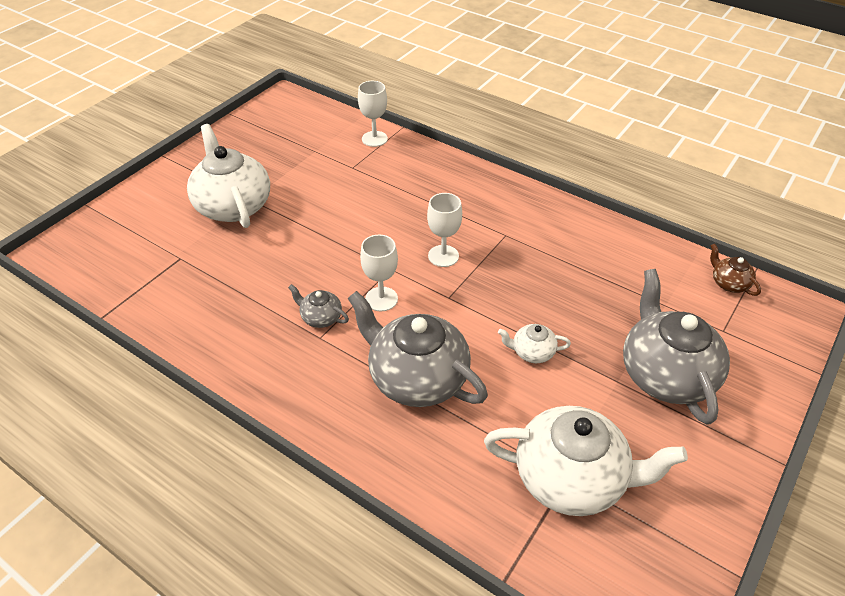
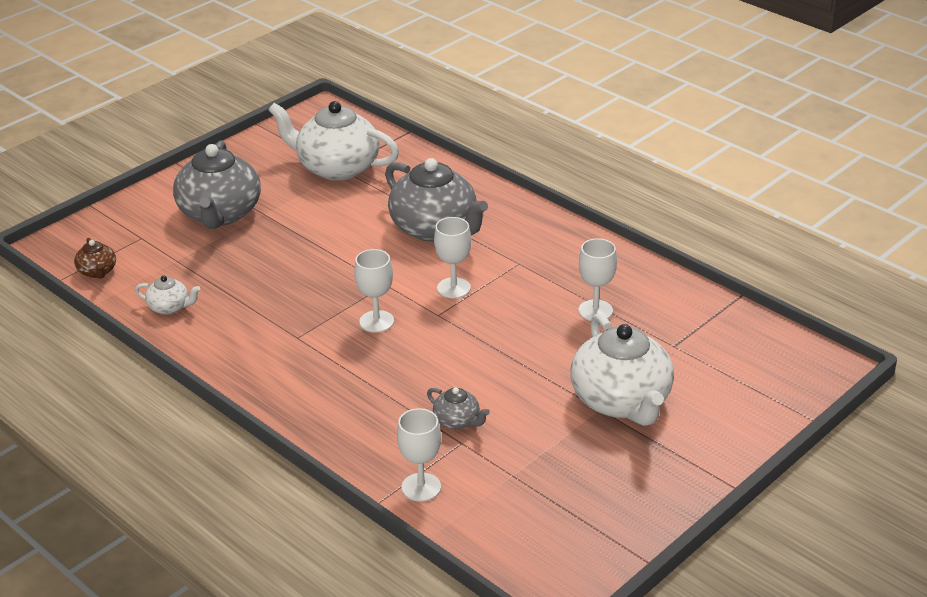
camera: 170 degrees left, 10 degrees down
(245, 287) = (595, 311): none -> white goblet
(320, 317) = (517, 278): grey teapot -> grey teapot (457, 421)
(532, 352) = (325, 237): white teapot -> white teapot (169, 307)

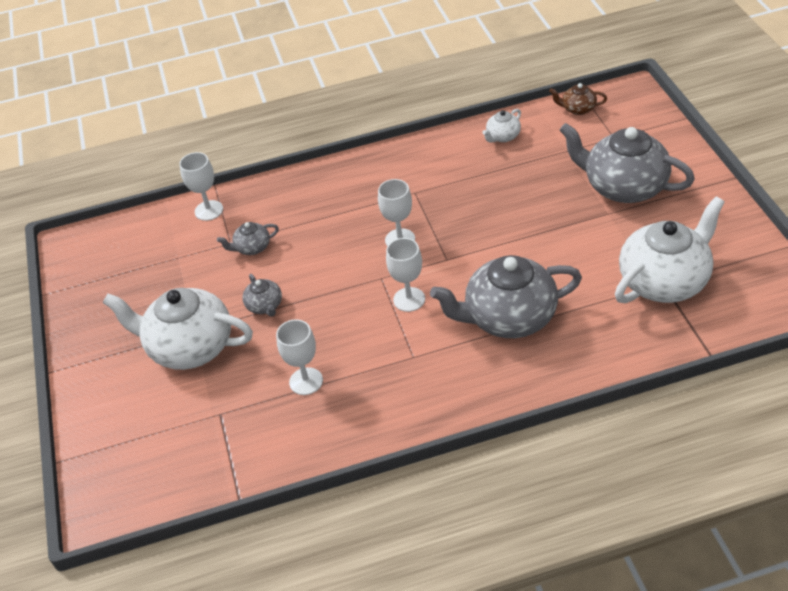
camera: 125 degrees right, 10 degrees up
(530, 374) = (265, 306): none -> grey teapot

